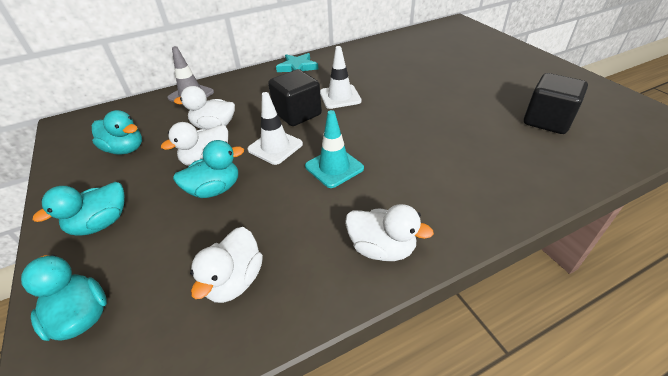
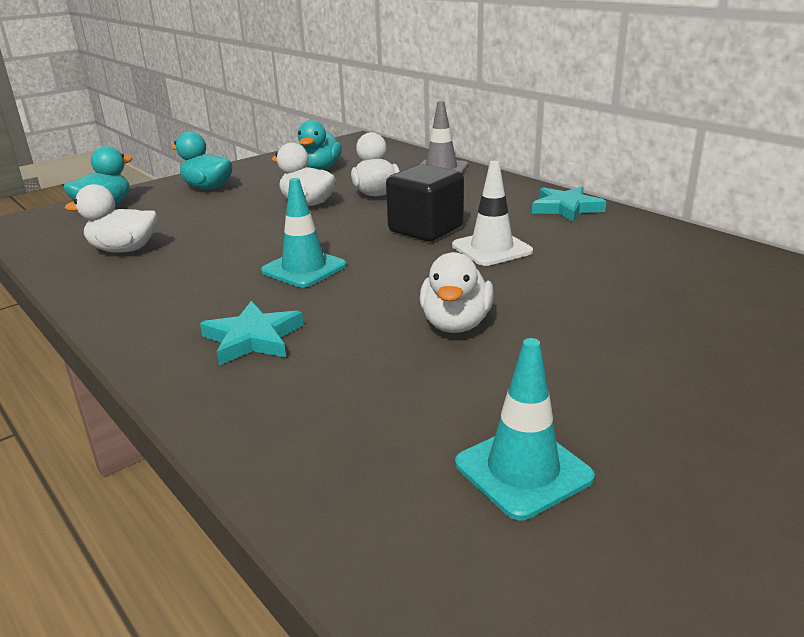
camera: 75 degrees right, 15 degrees down
(215, 189) = (256, 217): turquoise duck -> none
(275, 147) = (341, 230): white traffic cone -> none
(382, 248) = (149, 314): white duck -> white duck (456, 324)
(430, 193) = (253, 338): none -> turquoise star
(547, 121) = (523, 470): black cube -> turquoise traffic cone

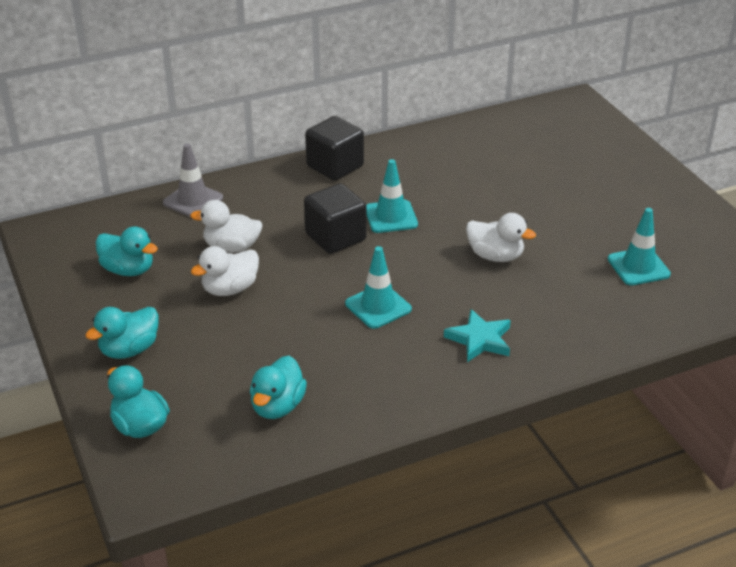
camera: 75 degrees left, 10 degrees up
(124, 250) = (277, 406): white duck -> turquoise duck
(491, 249) = (391, 217): white traffic cone -> turquoise traffic cone
(566, 208) = (335, 166): turquoise star -> black cube

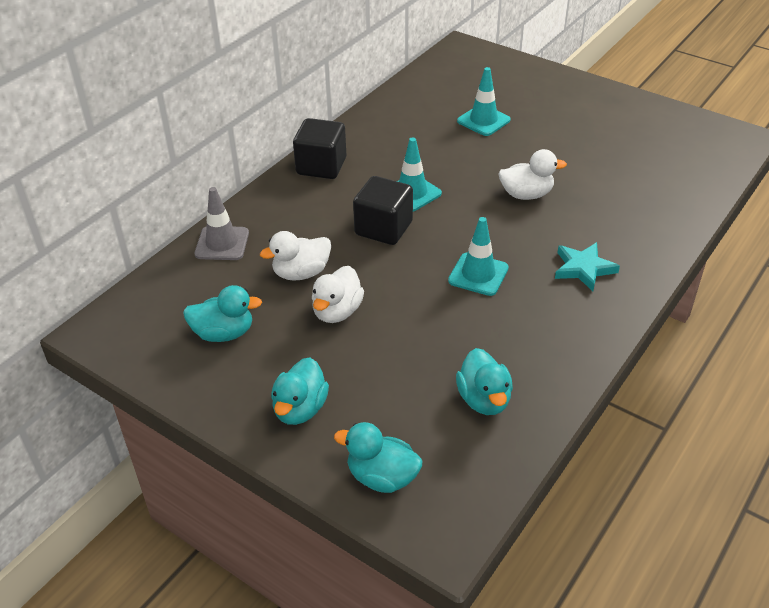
camera: 30 degrees left, 5 degrees up
(638, 267) = (636, 163): turquoise traffic cone -> turquoise traffic cone (483, 120)

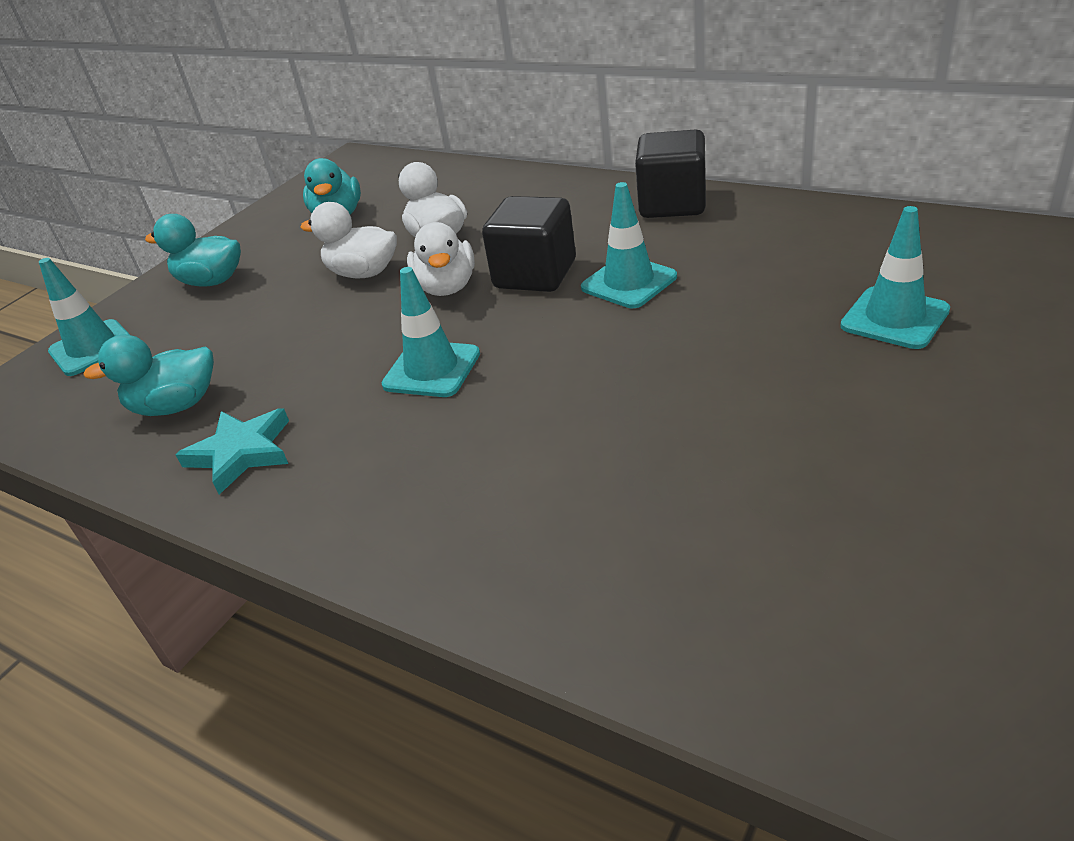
camera: 90 degrees right, 5 degrees down
(222, 243) = (491, 181): grey traffic cone -> none
(382, 477) = (92, 348): turquoise duck -> turquoise traffic cone
(526, 194) = (659, 395): white duck -> white duck (447, 287)
(583, 269) = (445, 483): turquoise star -> turquoise star (241, 453)

